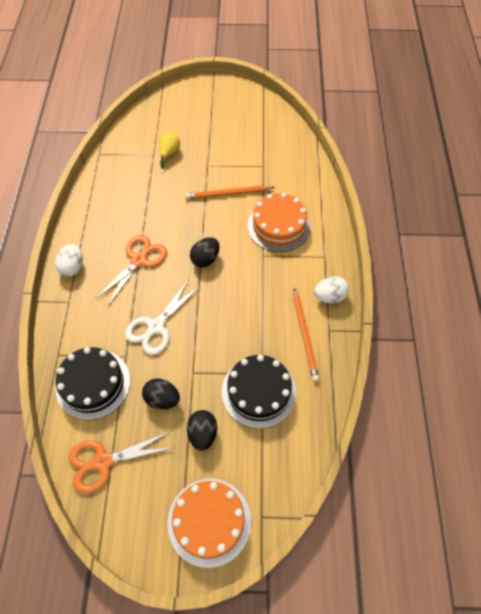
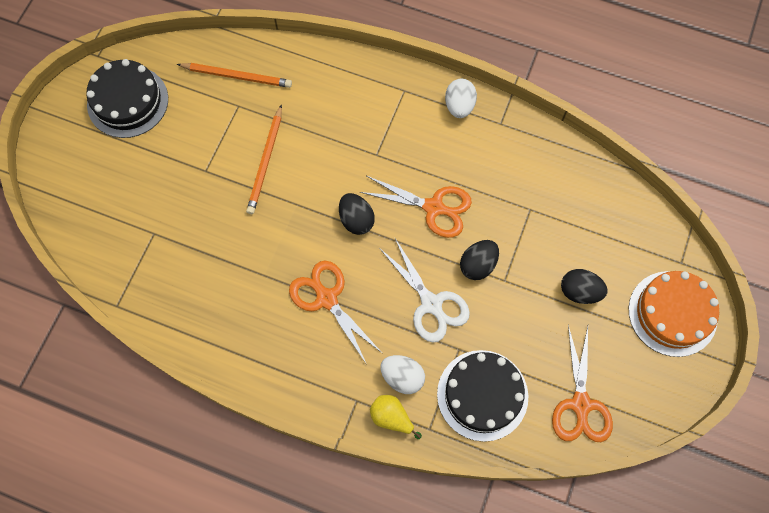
camera: 70 degrees left, 10 degrees up
(72, 267) = (304, 384): white egg -> white egg (402, 377)
(162, 399) = (526, 322): black egg -> black egg (478, 265)
(169, 153) = (161, 212): yellow pear -> yellow pear (391, 417)
(235, 306) = (435, 208): none -> orange scissors
(258, 392) = (549, 220): black cake -> black cake (128, 101)
(279, 226) = (340, 122): orange cake -> none
(305, 335) = (498, 149): orange pencil -> orange pencil (236, 76)

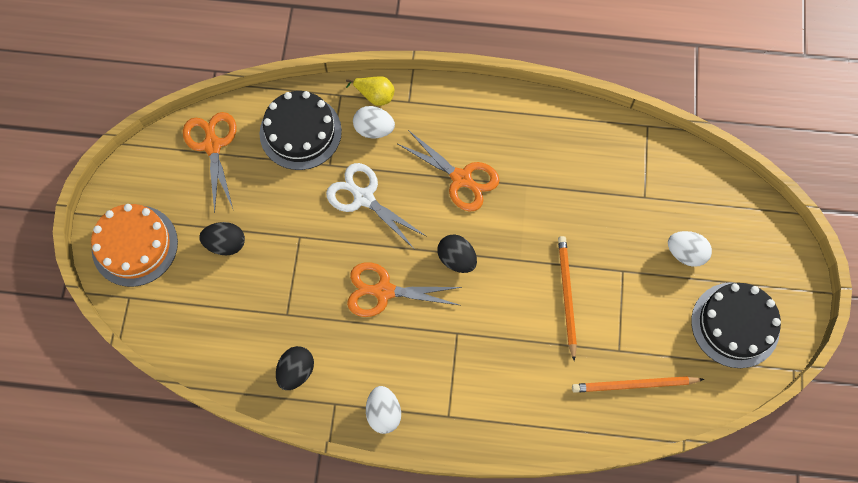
camera: 165 degrees right, 0 degrees up
(141, 171) = (685, 253): none -> white egg
(478, 265) = (328, 245): black egg -> black egg (296, 371)

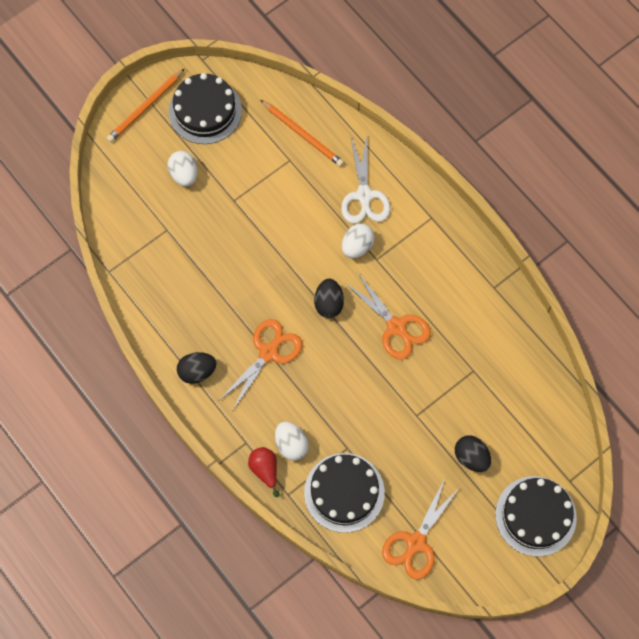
camera: 135 degrees left, 0 degrees up
(135, 245) = (535, 516): orange cake -> black cake
(296, 371) = (500, 328): black egg -> black egg (197, 372)
(363, 197) = (347, 402): white scissors -> white scissors (364, 196)
(375, 96) = (265, 470): yellow pear -> red pear
(384, 413) = (469, 255): white egg -> white egg (357, 246)
(462, 179) = (269, 352): orange scissors -> orange scissors turned 45 degrees clockwise
(566, 296) = (285, 218): orange pencil -> orange pencil (146, 107)

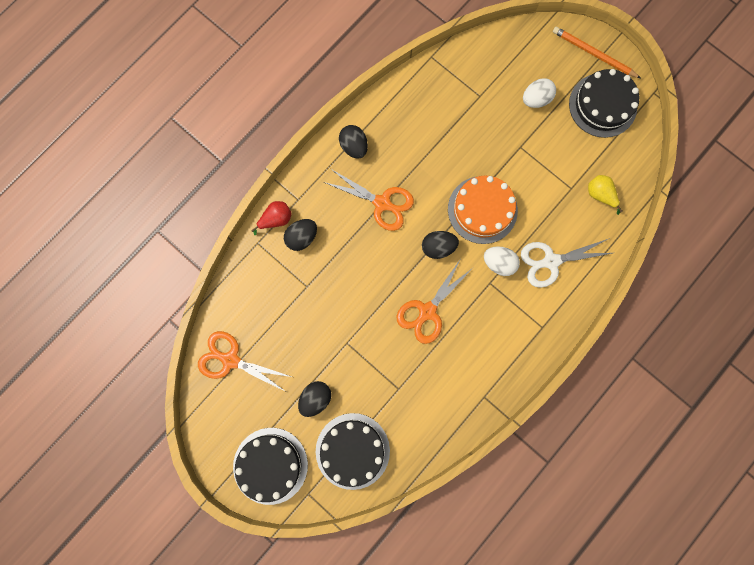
camera: 80 degrees right, 10 degrees up
(291, 444) = (302, 237): white egg -> black egg
(296, 251) = (482, 210): none -> orange cake
(302, 134) = (600, 195): orange pencil -> yellow pear
(344, 492) = (266, 290): black cake -> black cake (352, 451)

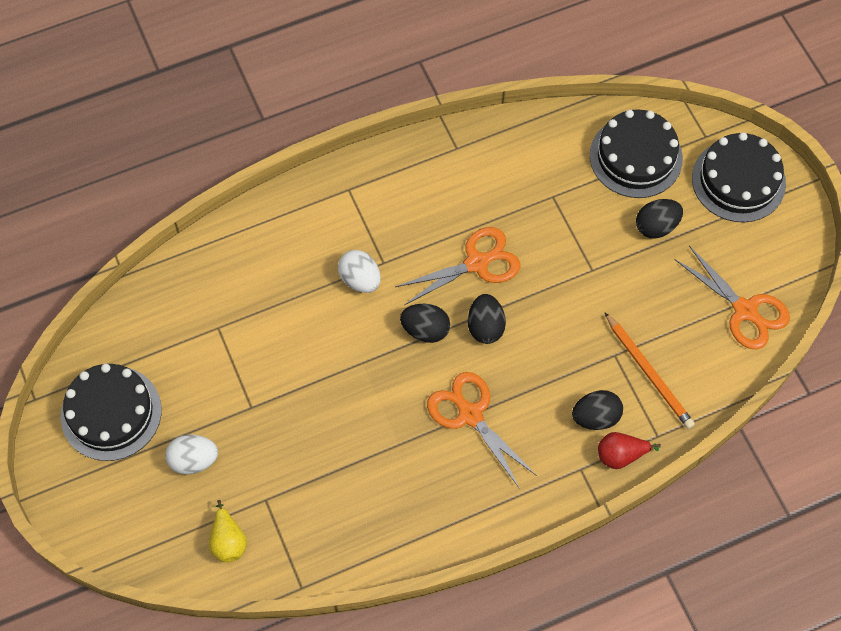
camera: 155 degrees left, 15 degrees down
(354, 147) = (473, 506): black egg -> black egg (485, 327)
(482, 210) = (345, 350): orange cake -> none
(550, 261) = (296, 255): white scissors -> none
(594, 54) = (77, 487): orange pencil -> orange pencil (648, 372)
(600, 195) = (188, 304): yellow pear -> yellow pear (228, 541)

